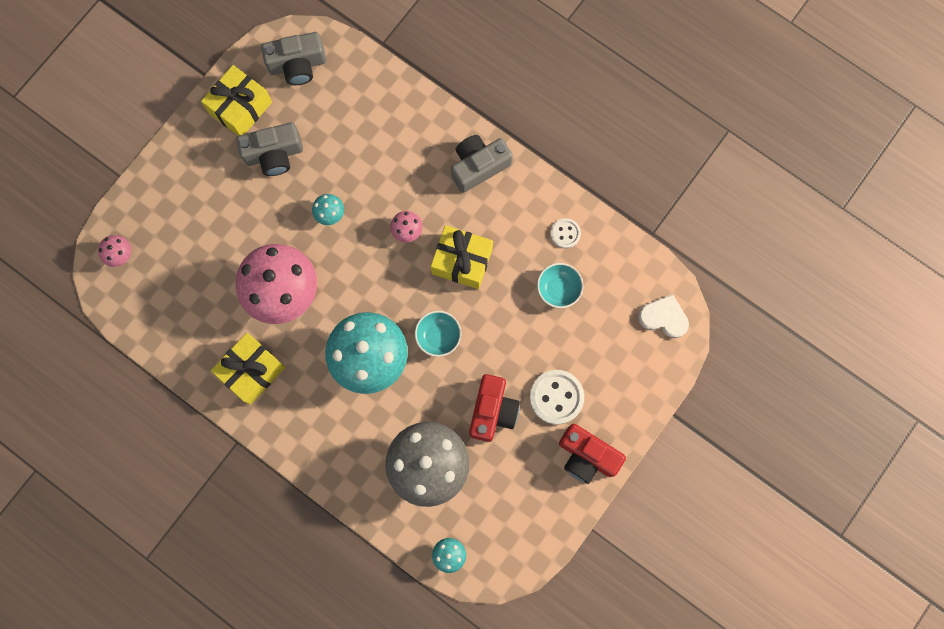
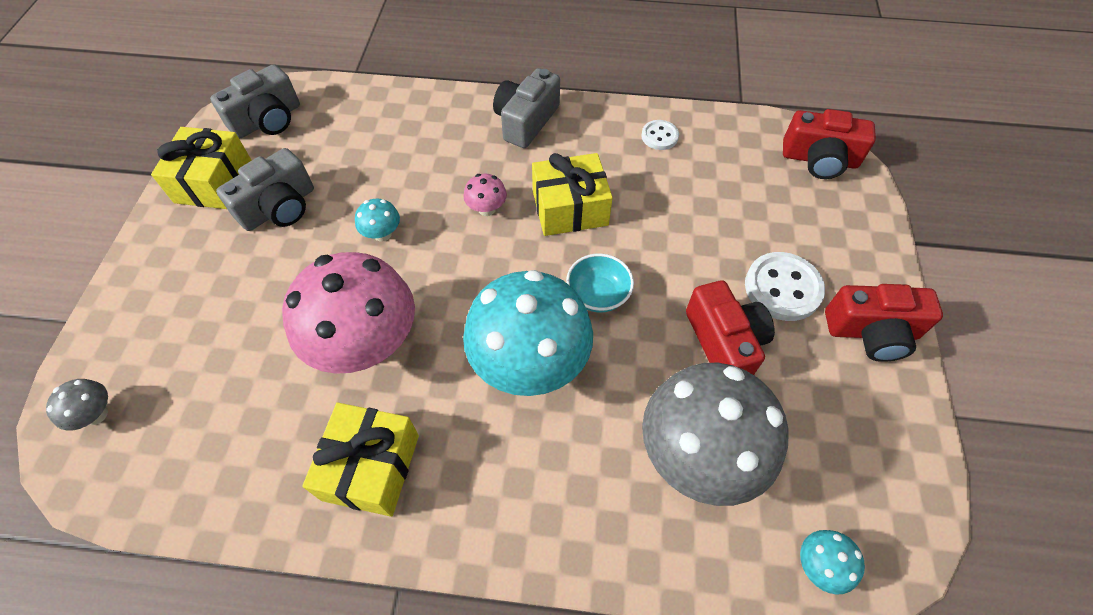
camera: 30 degrees left, 20 degrees down
(120, 255) = (96, 414): pink mushroom -> grey mushroom
(558, 289) = (694, 185): turquoise bowl -> none
(663, 317) = (819, 159): white heart -> red camera

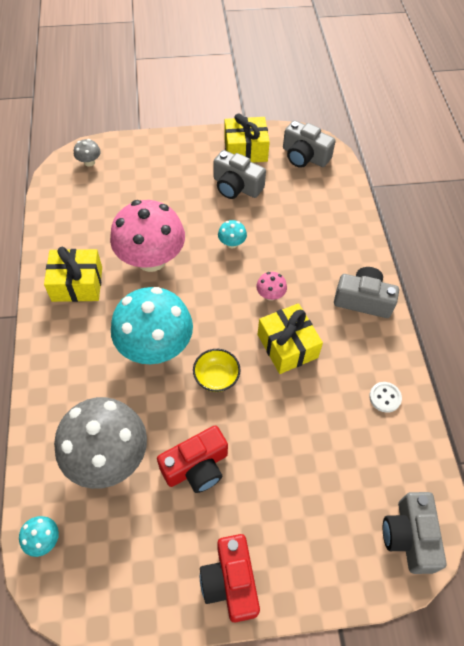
camera: 75 degrees right, 0 degrees up
(598, 295) = (216, 377): turquoise bowl -> yellow bowl
(782, 288) = (255, 507): white button -> none
(819, 159) = (409, 536): red camera -> grey camera

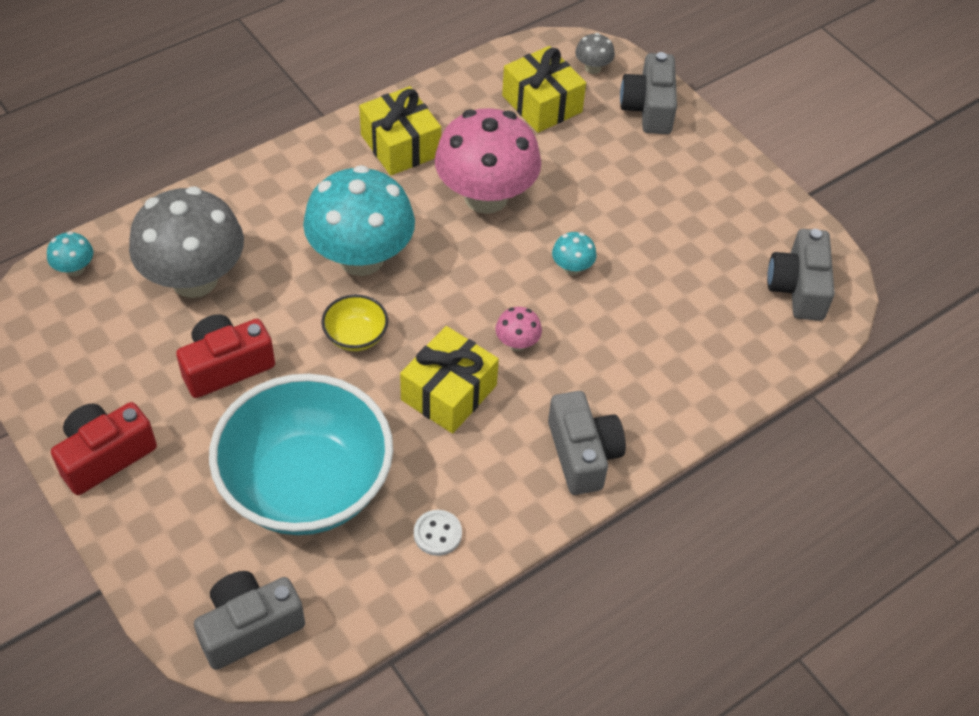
camera: 60 degrees right, 5 degrees down
(196, 467) = (226, 366): red camera -> red camera turned 120 degrees clockwise
(236, 186) = (674, 232): grey camera -> grey camera (648, 108)
(245, 150) = (751, 215): yellow gift -> yellow gift (542, 104)
(317, 456) = (306, 485): none -> turquoise bowl

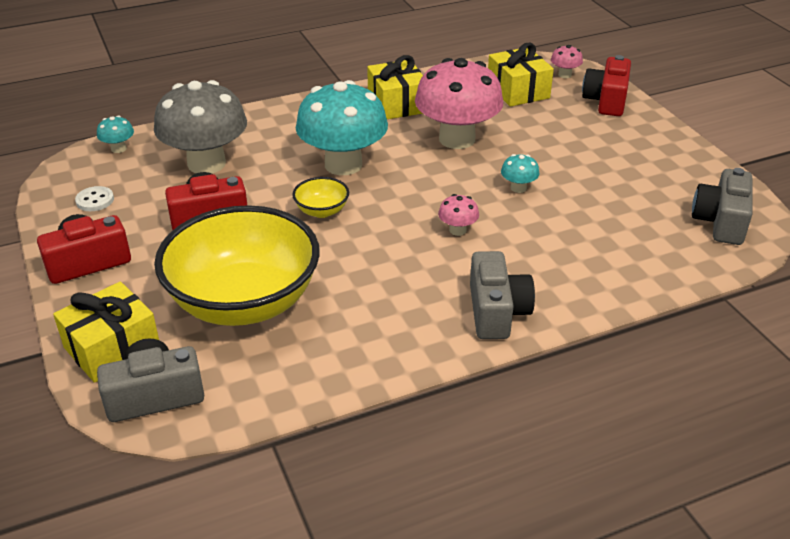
camera: 15 degrees right, 15 degrees down
(306, 485) = (244, 302): turquoise bowl -> yellow bowl
(437, 534) = (347, 351): white button -> white button (95, 200)
(449, 392) = (388, 255): yellow gift -> yellow gift (112, 348)
(593, 68) = (564, 75): grey mushroom -> pink mushroom
(648, 108) = (606, 100): grey camera -> red camera

